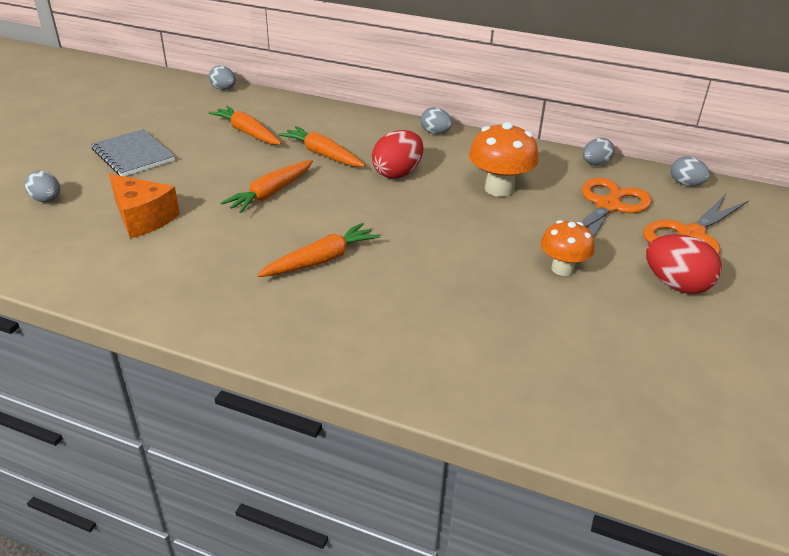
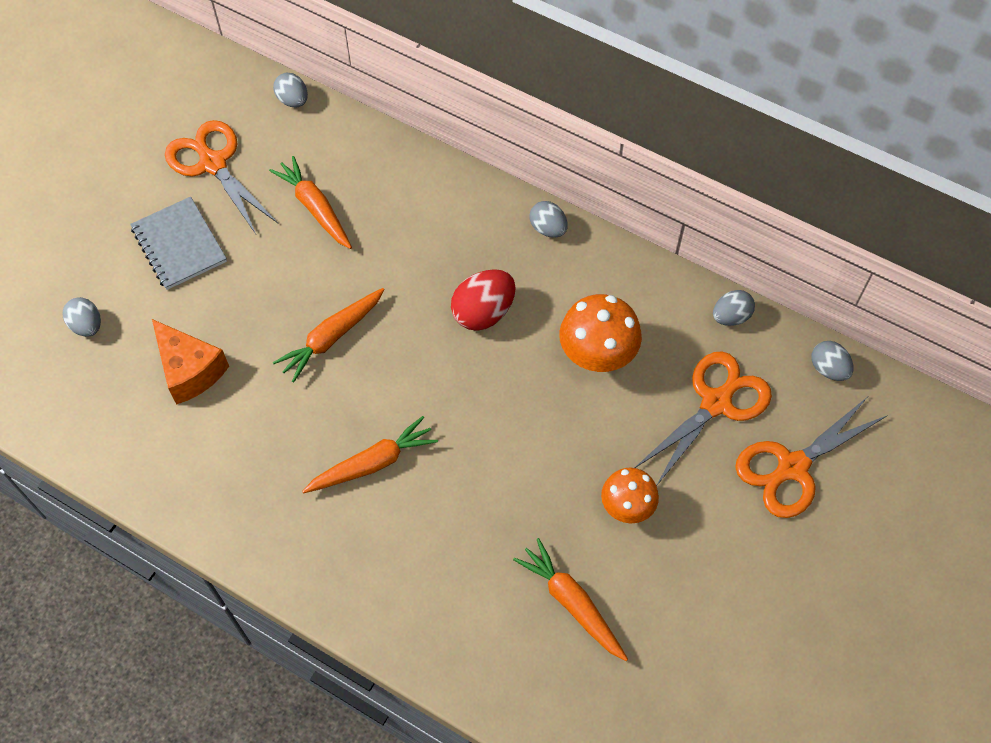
camera: 10 degrees right, 25 degrees up
(161, 117) = (212, 163): none -> orange scissors
(323, 154) = (401, 265): orange carrot -> orange carrot (572, 603)
(676, 285) = (741, 547): red egg -> none

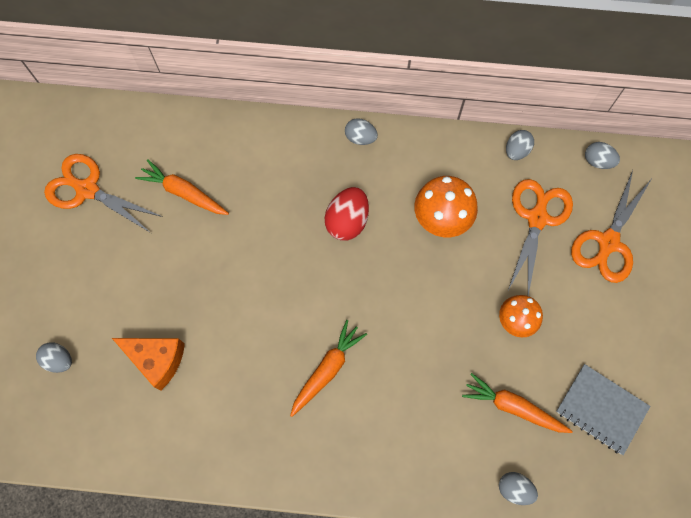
camera: 25 degrees left, 10 degrees up
(179, 245) = (96, 265): grey notebook -> grey notebook (601, 409)
(293, 100) = (122, 114): grey egg -> grey egg (514, 489)
(332, 337) = (249, 287): orange carrot -> none

